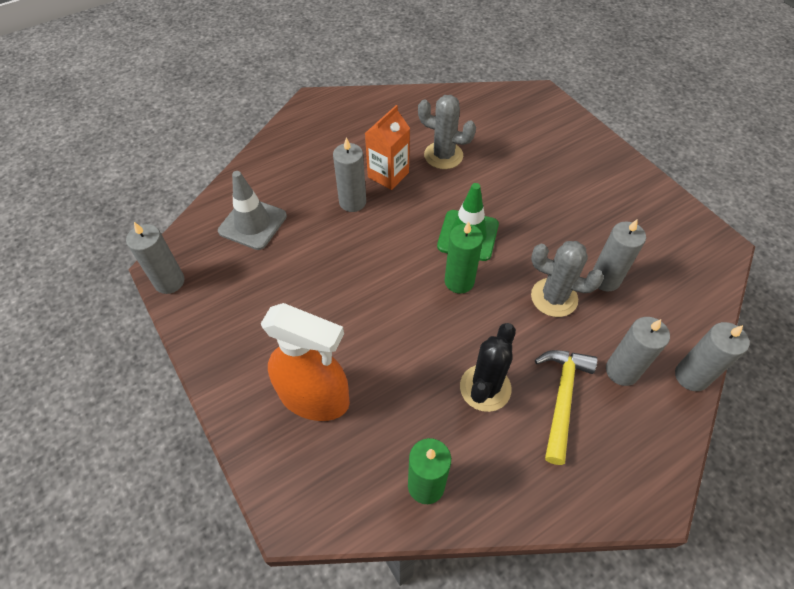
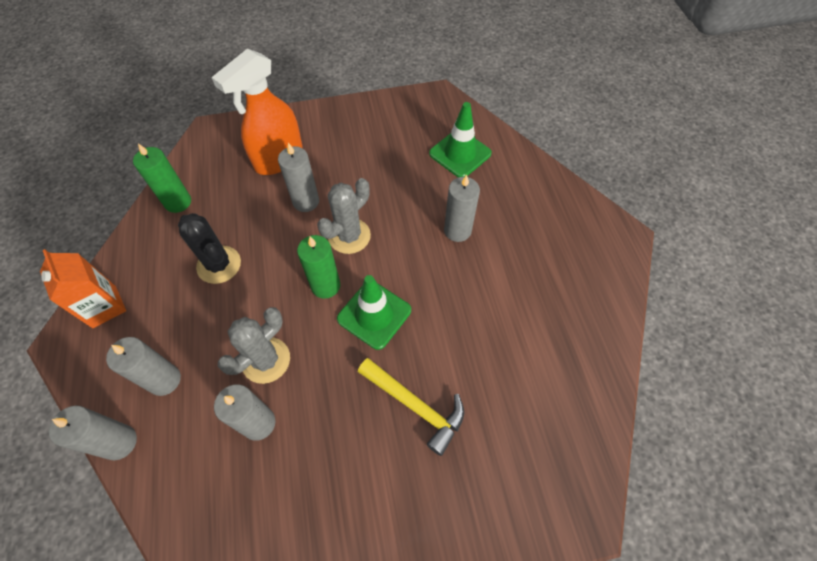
camera: 110 degrees right, 5 degrees up
(169, 282) = (421, 97): grey candle -> grey candle (306, 201)
(253, 223) = (460, 153): grey traffic cone -> green traffic cone
(388, 175) = (484, 271): orange carton -> orange carton (104, 307)
(443, 155) = (496, 335): grey cactus -> grey cactus (349, 236)
(562, 398) = (175, 317): yellow hammer -> yellow hammer (415, 406)

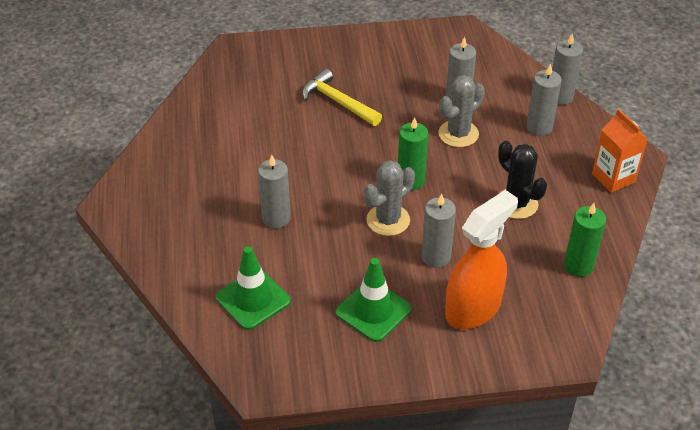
camera: 175 degrees left, 15 degrees down
(374, 314) = (366, 157): green traffic cone -> green traffic cone (373, 311)

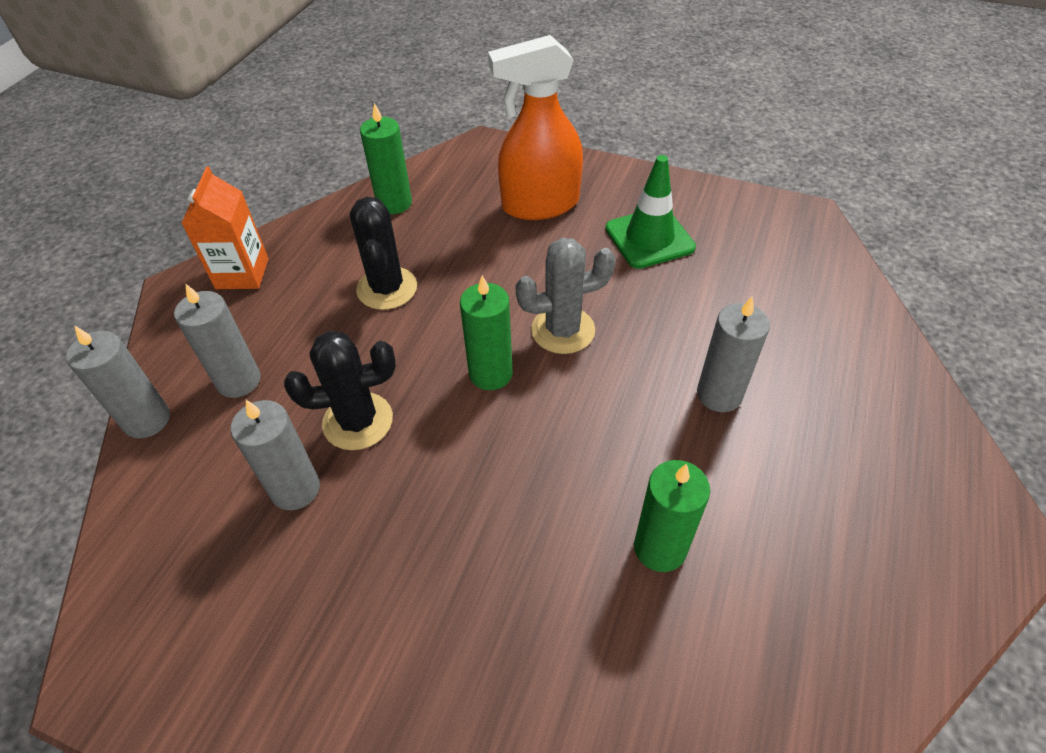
camera: 150 degrees left, 5 degrees up
(253, 299) = (791, 298): green traffic cone -> none
(276, 140) = (660, 548): none -> green candle
(338, 102) = (497, 590): yellow hammer -> none
(436, 257) = (537, 266): grey candle -> none
(458, 134) = (358, 421): grey cactus -> black cactus

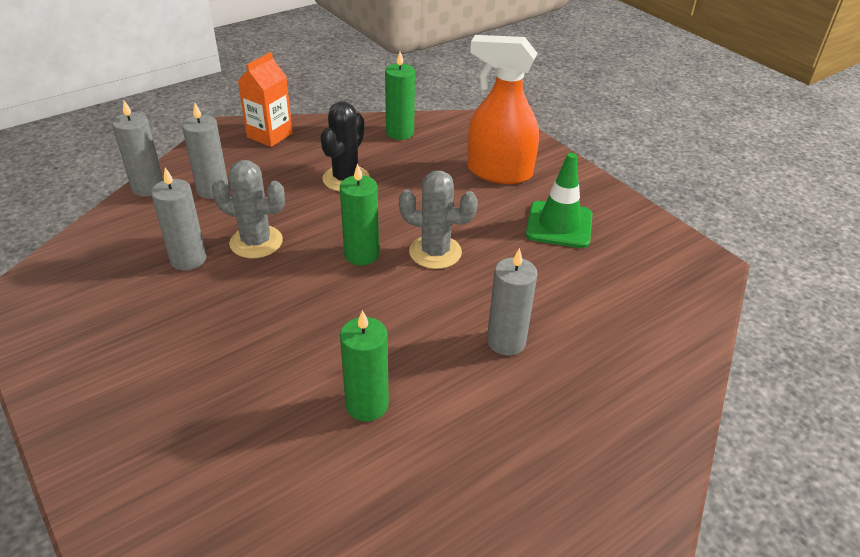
camera: 30 degrees right, 10 degrees down
(358, 421) = (256, 242): black cactus -> grey cactus

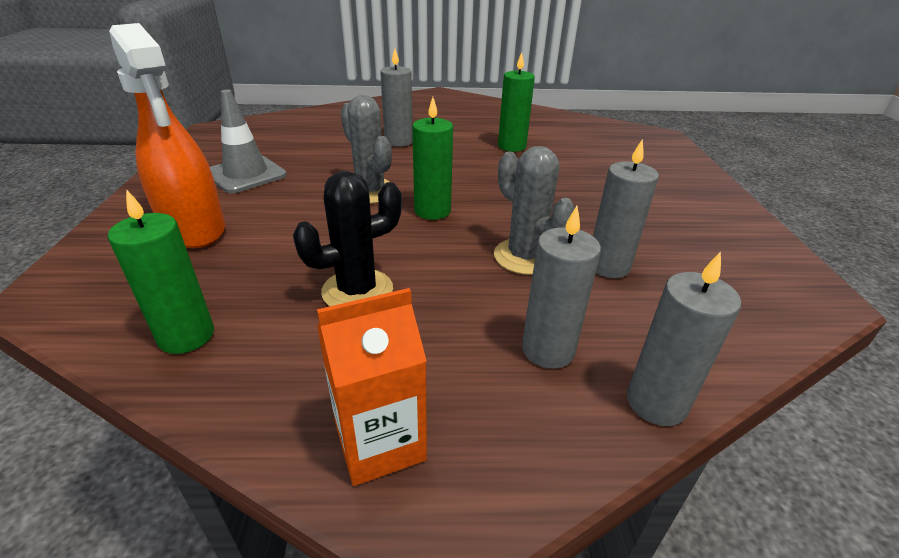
camera: 145 degrees left, 5 degrees down
(559, 225) = (246, 174): green traffic cone -> grey traffic cone

